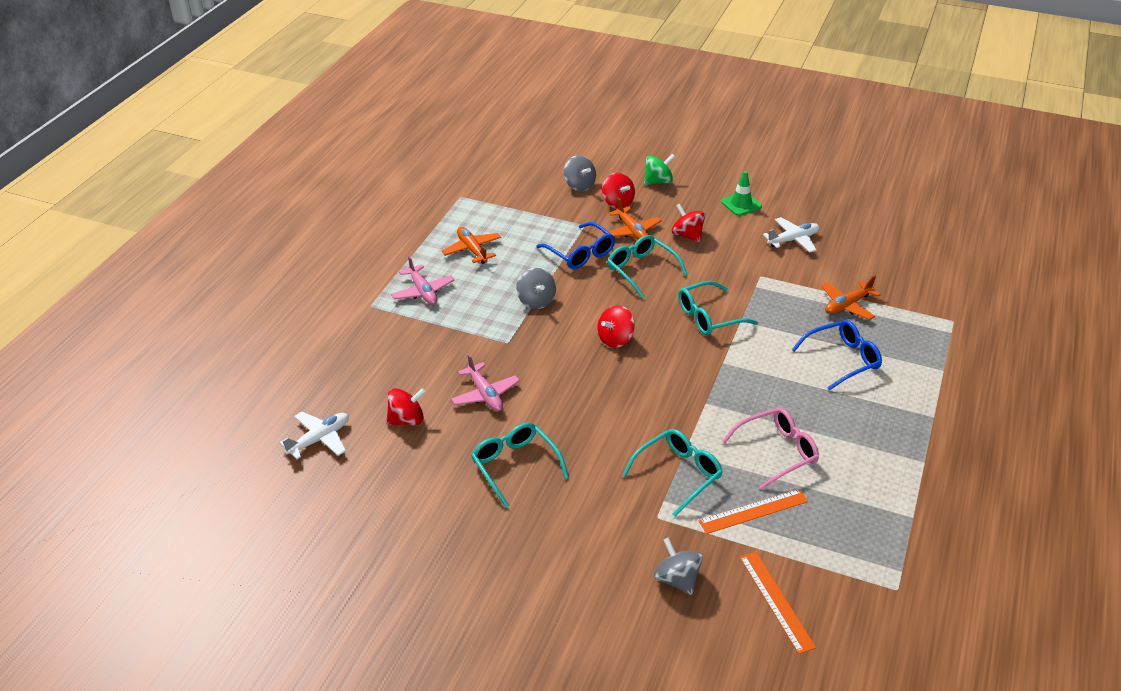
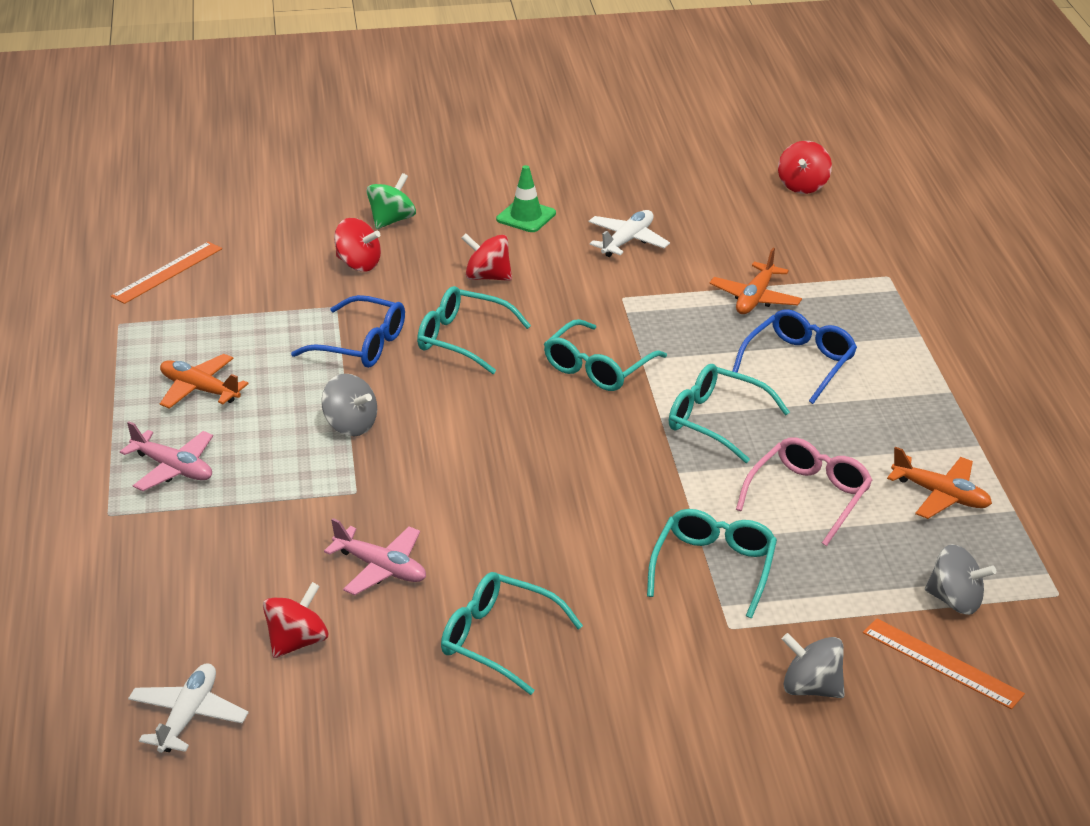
camera: 30 degrees left, 5 degrees down
(579, 185) = (284, 257): grey spinning top -> grey spinning top (955, 601)
(615, 339) = (500, 436): red spinning top -> red spinning top (803, 186)
(632, 231) = (409, 294): orange plane -> orange plane (941, 495)
(753, 511) = (836, 575): orange ruler -> orange ruler (167, 272)
(756, 378) = (716, 421): none -> turquoise glasses

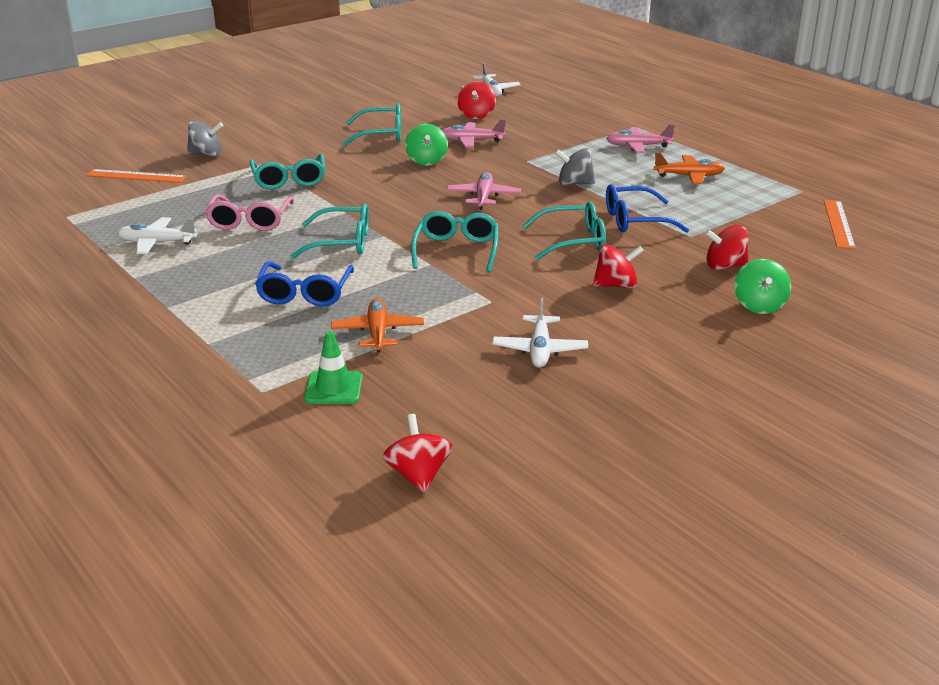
camera: 150 degrees right, 5 degrees down
(486, 440) = (483, 197): none -> pink plane
(489, 543) = (426, 160): none -> green spinning top
(526, 216) = (656, 344): green traffic cone -> green traffic cone (333, 388)
(941, 495) = (157, 243): orange plane -> white plane
(955, 601) = (134, 199): grey spinning top -> none

